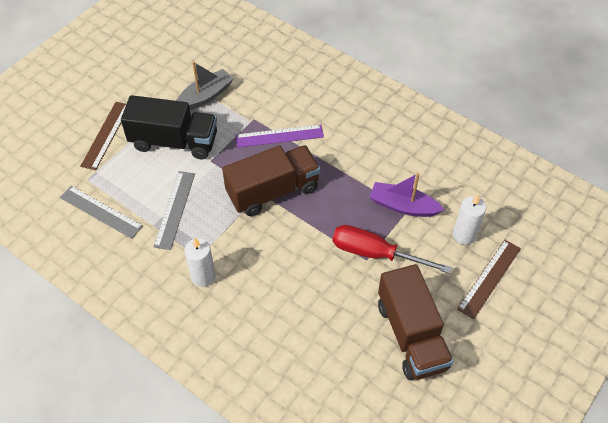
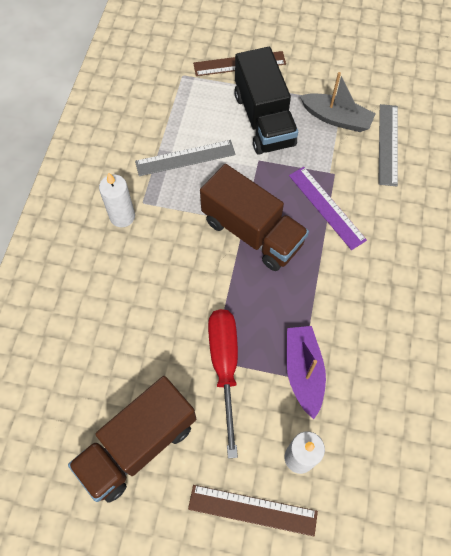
camera: 65 degrees right, 10 degrees up
(101, 212) = (153, 102): grey ruler -> grey ruler (388, 144)

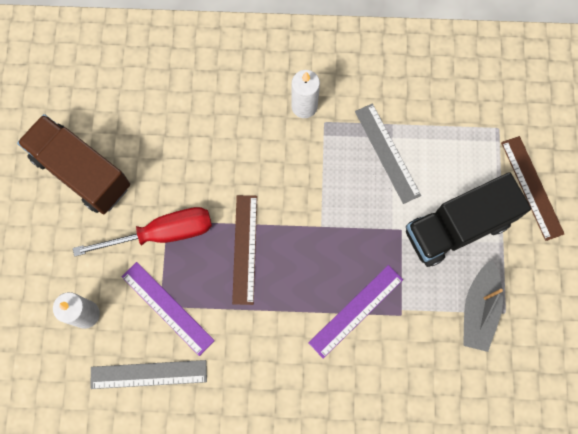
camera: 80 degrees right, 10 degrees up
(252, 232) = (310, 236): brown truck -> none
(252, 510) = (37, 279): brown ruler -> brown ruler (245, 249)
(303, 371) = (167, 308): purple boat -> purple ruler
(388, 144) = (456, 373): grey ruler -> grey ruler (148, 374)

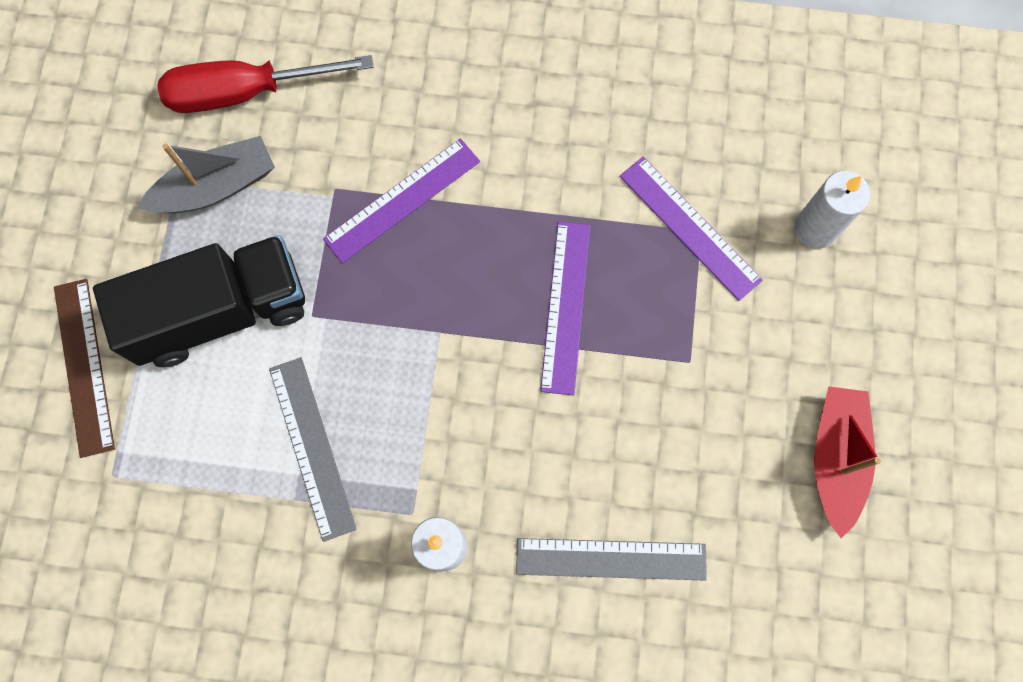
camera: 175 degrees left, 0 degrees up
(81, 172) = (835, 458): brown truck -> red boat
(148, 374) = (717, 138): grey ruler -> grey ruler (611, 559)
(162, 233) = (697, 342): red screwdriver -> red screwdriver (245, 92)
(245, 249) = (565, 306): brown ruler -> purple ruler
(479, 309) = (216, 186): grey boat -> grey boat turned 45 degrees clockwise

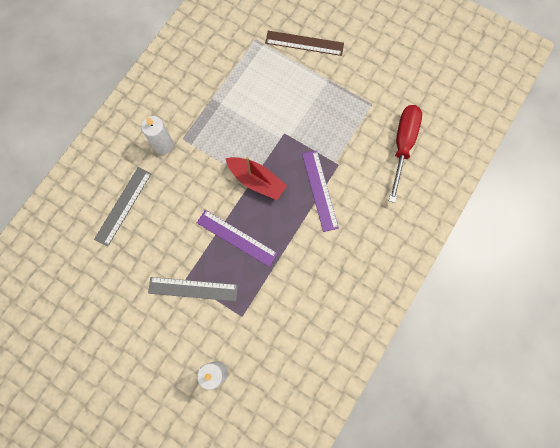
camera: 115 degrees right, 0 degrees up
(216, 186) = (361, 117): grey boat -> none
(220, 312) = (303, 99): black truck -> none
(312, 447) = (228, 112): grey ruler -> grey ruler (193, 289)
(689, 227) = (246, 312): purple ruler -> none
(835, 458) = (110, 321): red boat -> red boat (256, 181)

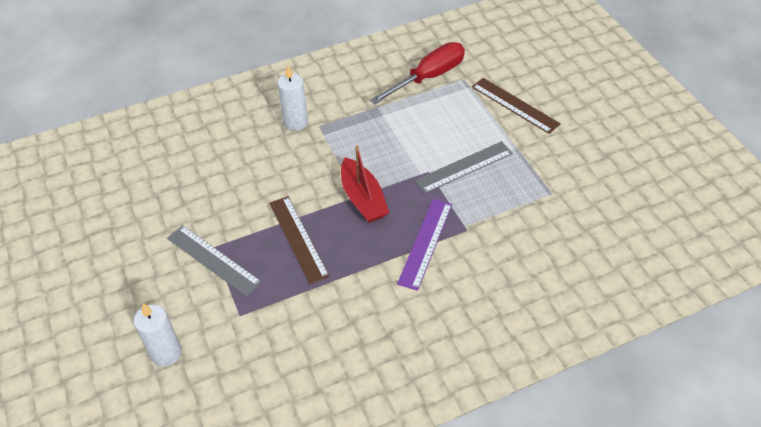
camera: 35 degrees right, 25 degrees down
(123, 206) = (213, 152): grey ruler -> grey ruler (464, 167)
(236, 238) = (298, 238): purple ruler -> brown ruler
(402, 145) = (559, 250): red screwdriver -> red screwdriver (428, 77)

